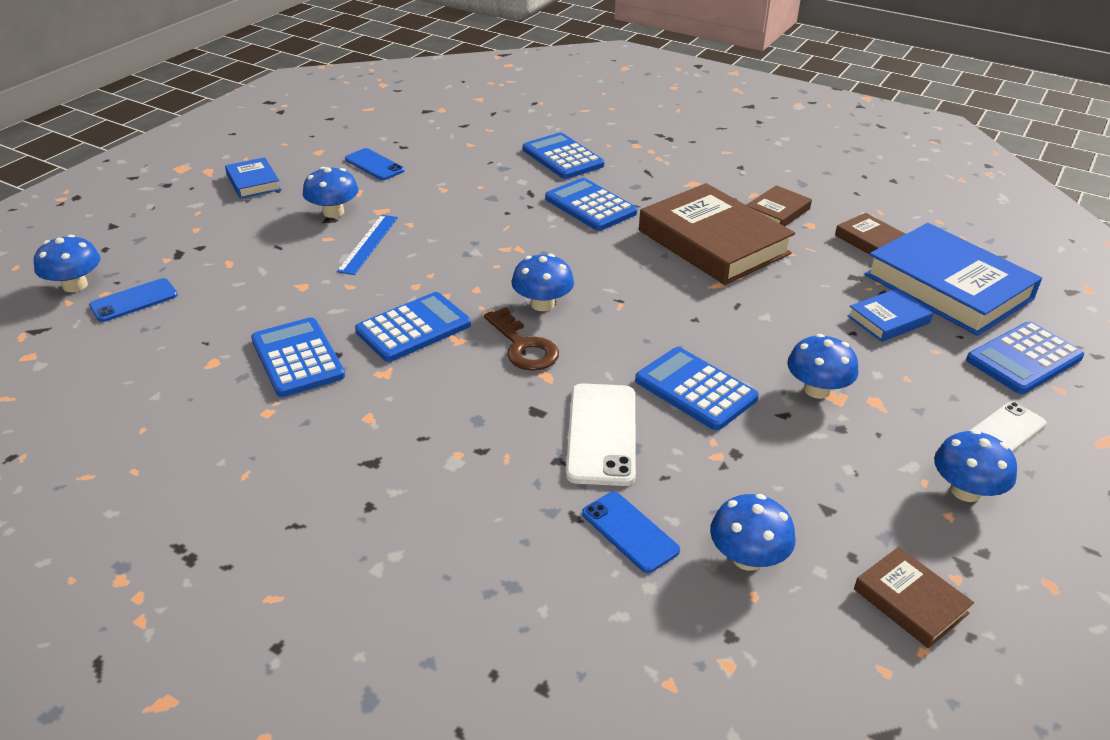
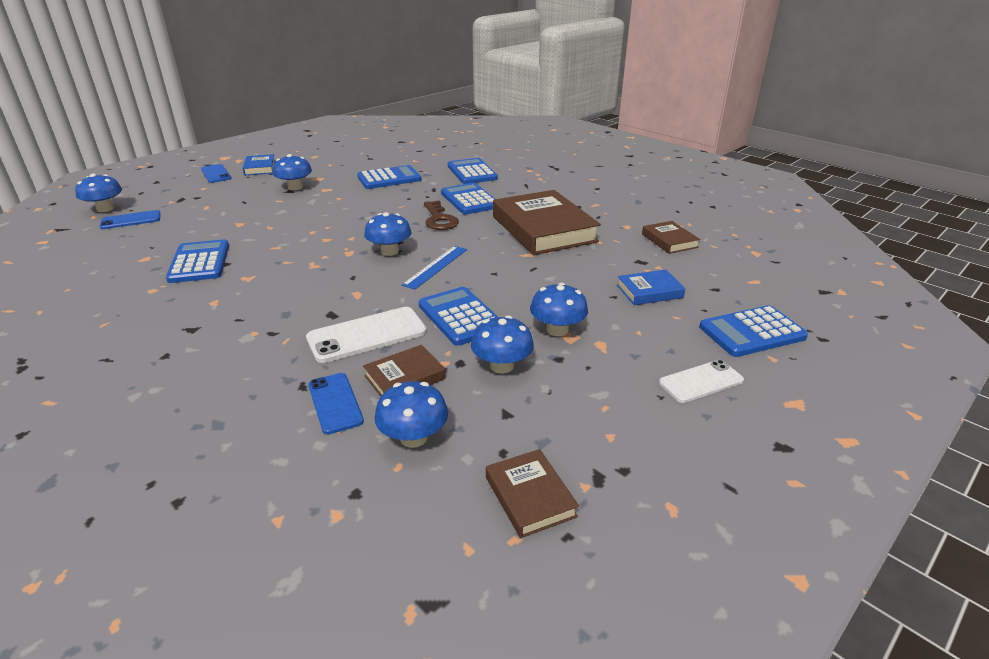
camera: 15 degrees right, 5 degrees down
(368, 244) = (302, 206): blue ruler -> blue ruler (436, 267)
(374, 165) = (343, 166): blue phone -> blue phone (216, 174)
(413, 328) = (289, 255): blue calculator -> blue calculator (389, 178)
(523, 346) = (355, 274): brown key -> brown key (439, 219)
(602, 434) = (367, 335): white phone -> white phone turned 45 degrees clockwise
(777, 212) = (606, 216): brown book -> brown book (404, 377)
(947, 287) = (714, 276): blue book -> none
(965, 491) = (637, 420): blue mushroom -> blue mushroom (502, 366)

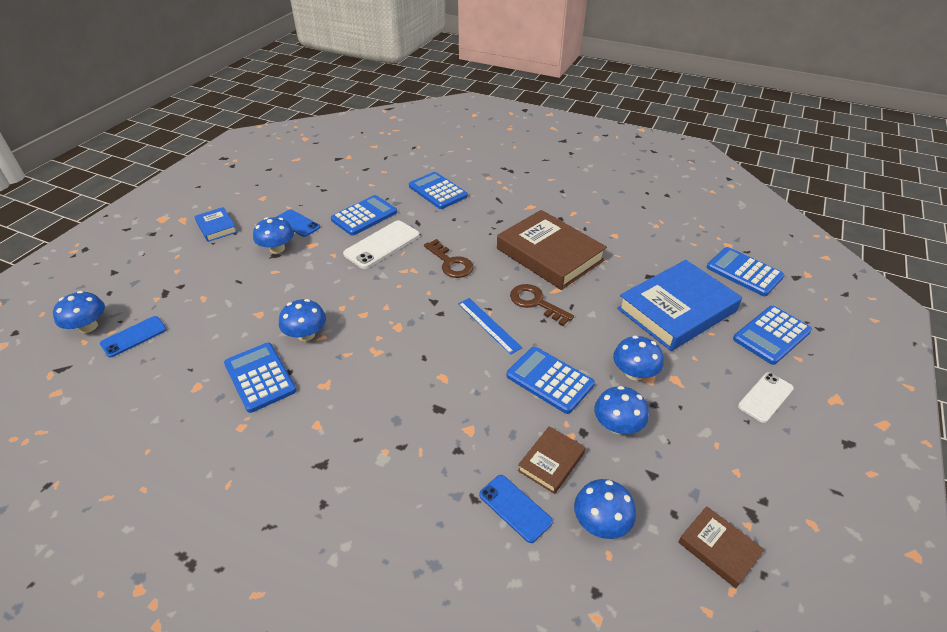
camera: 20 degrees left, 10 degrees up
(216, 174) = (174, 246): blue phone -> blue phone (297, 223)
(367, 335) = (487, 424): white phone -> white phone (382, 245)
(389, 251) = (434, 316): blue mushroom -> blue mushroom (306, 334)
(436, 267) = (489, 325): blue ruler -> blue ruler turned 45 degrees counterclockwise
(469, 200) = (461, 230): blue calculator -> blue calculator (744, 272)
(498, 259) = (535, 303): none -> brown key
(649, 291) = (676, 310): blue book -> blue book, size x2.10
(669, 241) = (658, 246): brown book -> none

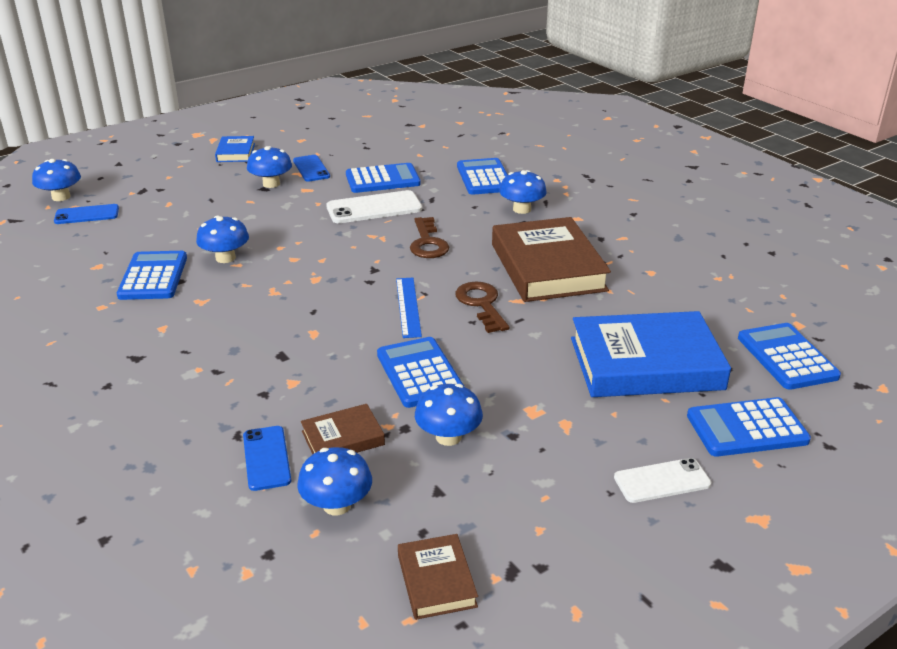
camera: 30 degrees right, 10 degrees down
(634, 373) = (522, 401): blue mushroom -> blue mushroom (522, 209)

